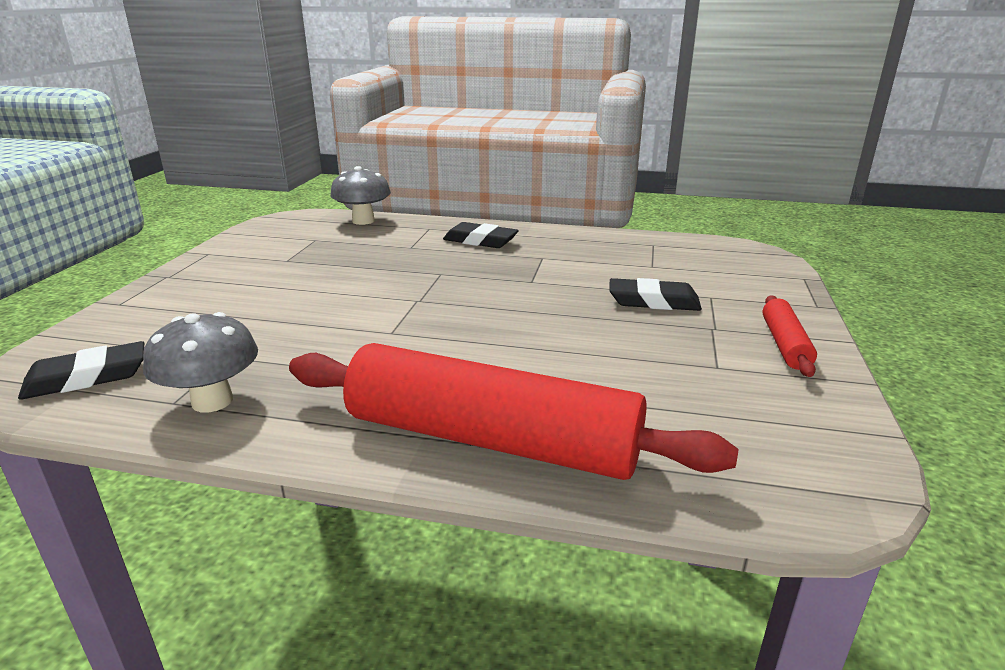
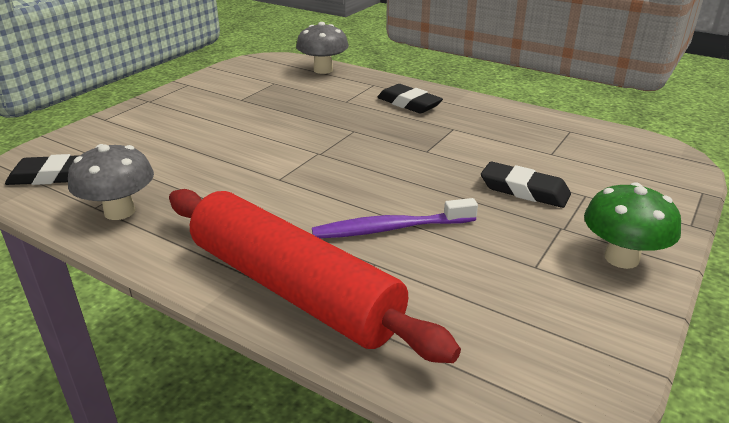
camera: 20 degrees right, 5 degrees up
(551, 359) = (390, 228): none -> purple toothbrush
(785, 344) = (621, 258): red rolling pin -> green mushroom

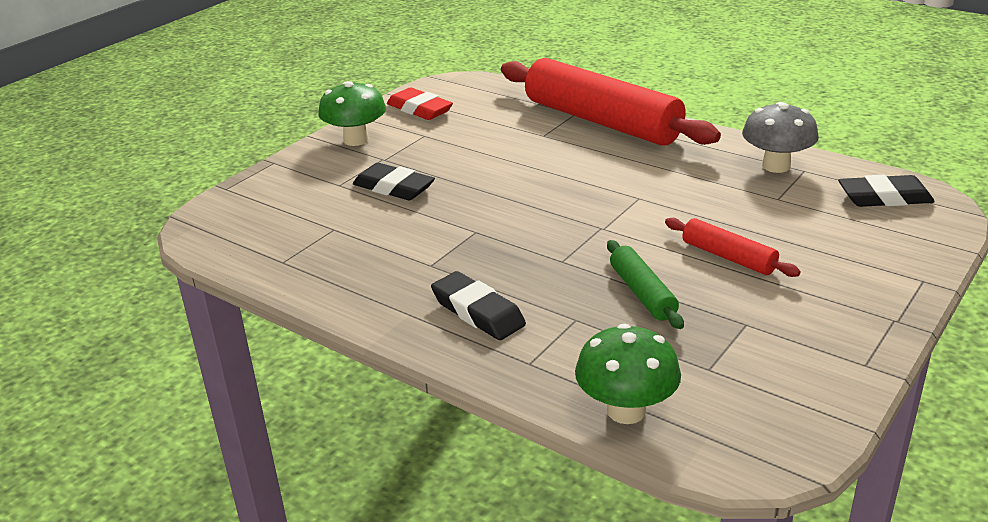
camera: 175 degrees left, 0 degrees up
(228, 132) = (728, 257): none -> red rolling pin
(299, 112) = (642, 293): none -> green rolling pin
(323, 70) = (626, 411): grey mushroom -> green mushroom
(390, 228) = (528, 156): purple toothbrush -> none
(574, 323) = (420, 109): none -> red eraser

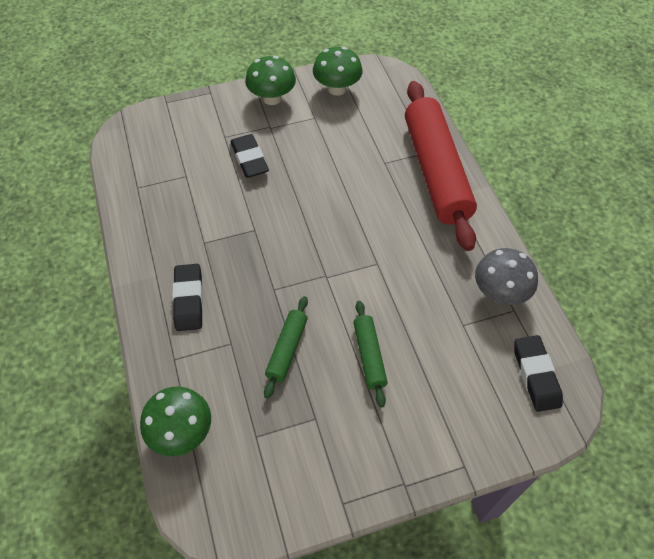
camera: 35 degrees right, 25 degrees up
(420, 109) = (337, 89): red eraser -> green mushroom
(728, 257) = (369, 356): red rolling pin -> green rolling pin
(884, 198) = (535, 375): black eraser -> black eraser turned 45 degrees clockwise

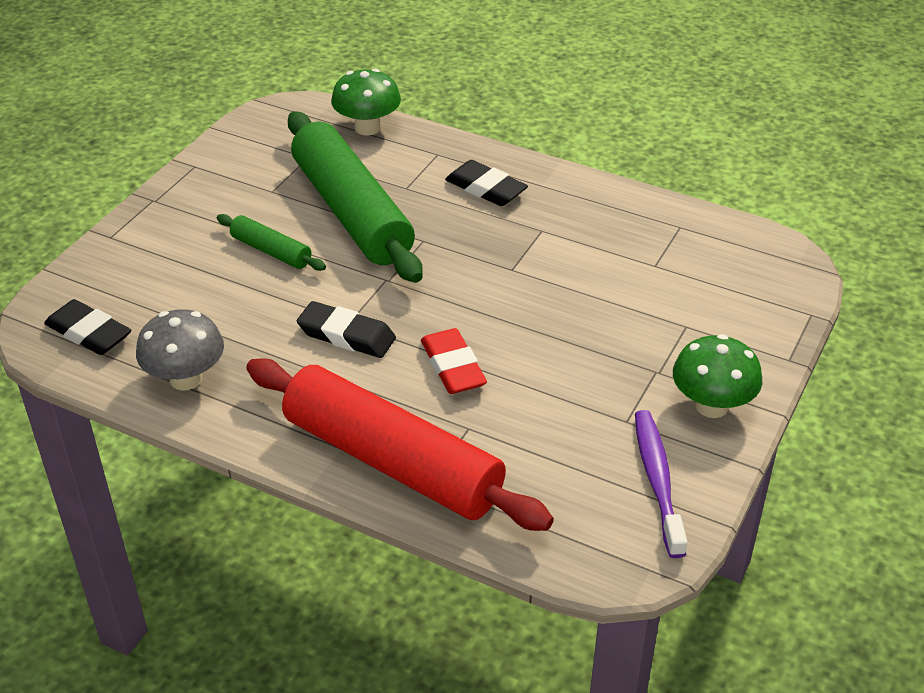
camera: 135 degrees right, 15 degrees down
(250, 159) = (621, 323): black eraser -> black eraser (346, 335)
(287, 349) = (351, 212): green rolling pin -> green rolling pin, size x2.22
(337, 89) = (657, 481): green mushroom -> purple toothbrush
(355, 196) = (453, 367): none -> red eraser

